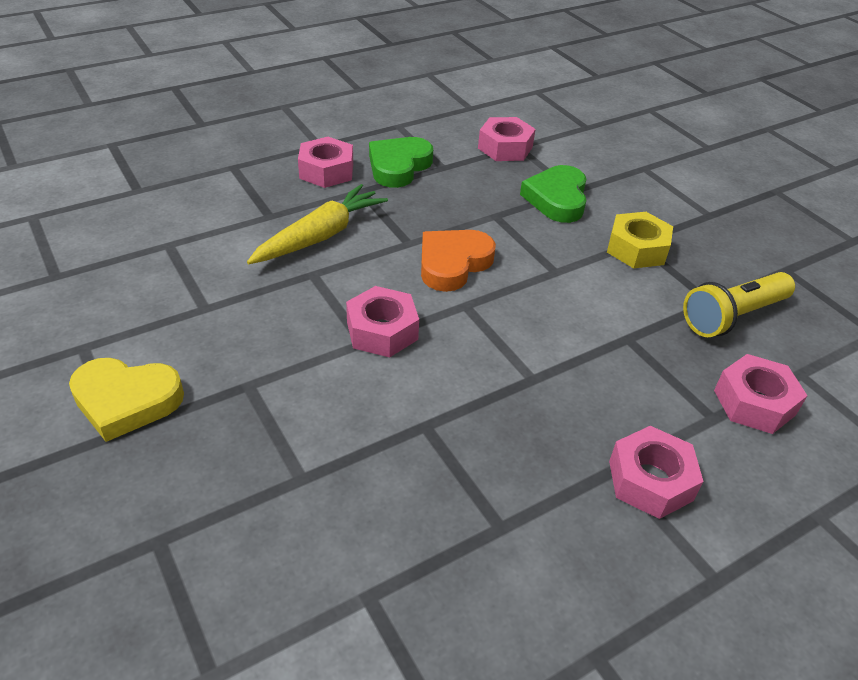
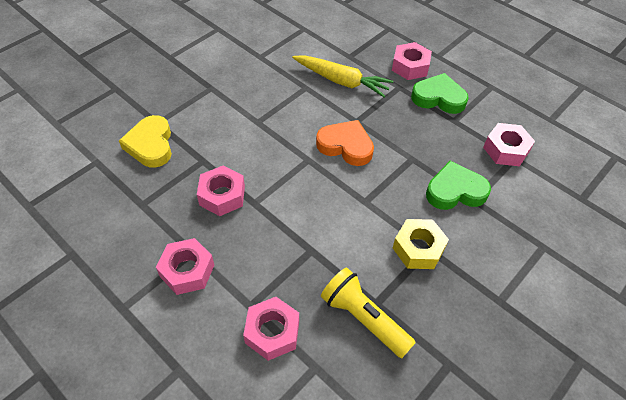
camera: 75 degrees right, 10 degrees up
(126, 401) = (188, 53): yellow heart -> yellow heart (150, 145)
(382, 331) = (269, 127): pink nut -> pink nut (222, 196)

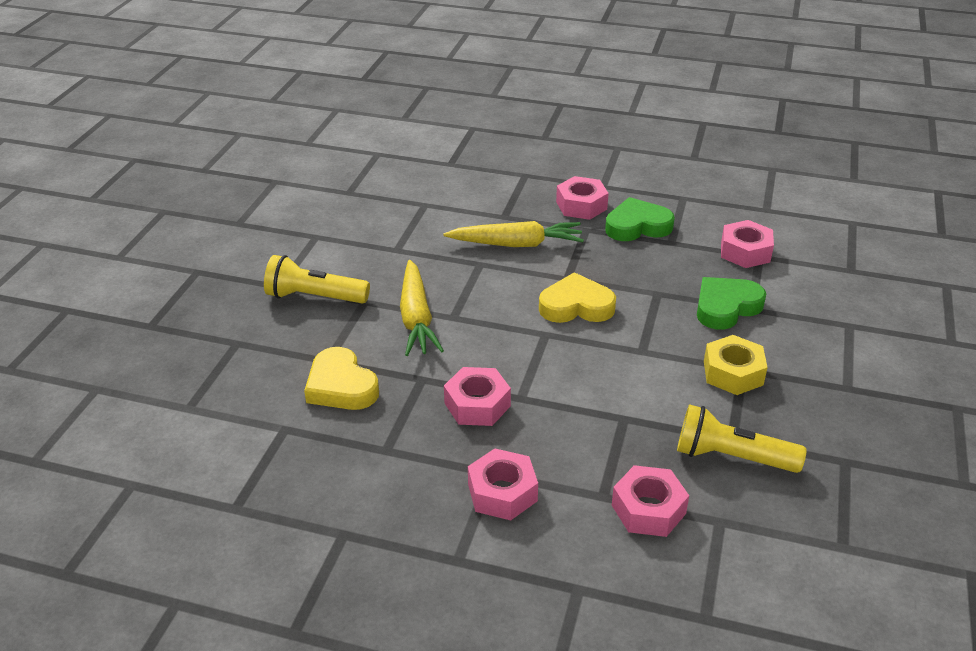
camera: 25 degrees left, 15 degrees down
(183, 73) = (314, 297): none -> yellow flashlight
(234, 113) = (416, 318): none -> yellow carrot
(346, 146) = (576, 306): orange heart -> yellow heart

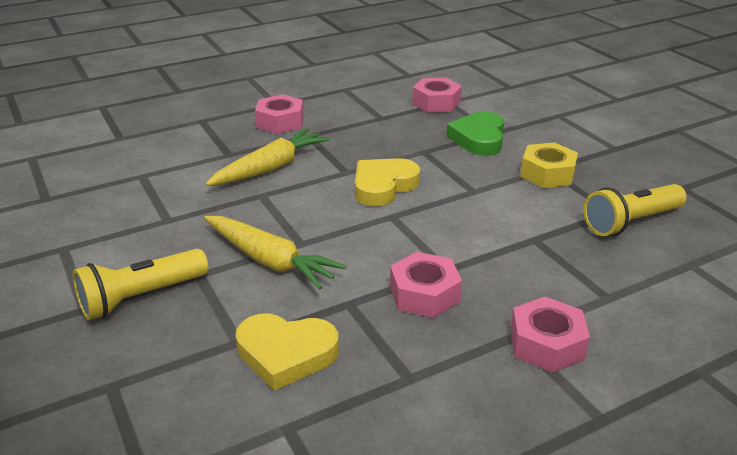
camera: 45 degrees left, 5 degrees down
(637, 226) = (342, 118): green heart -> none
(648, 509) = (646, 286): pink nut -> none

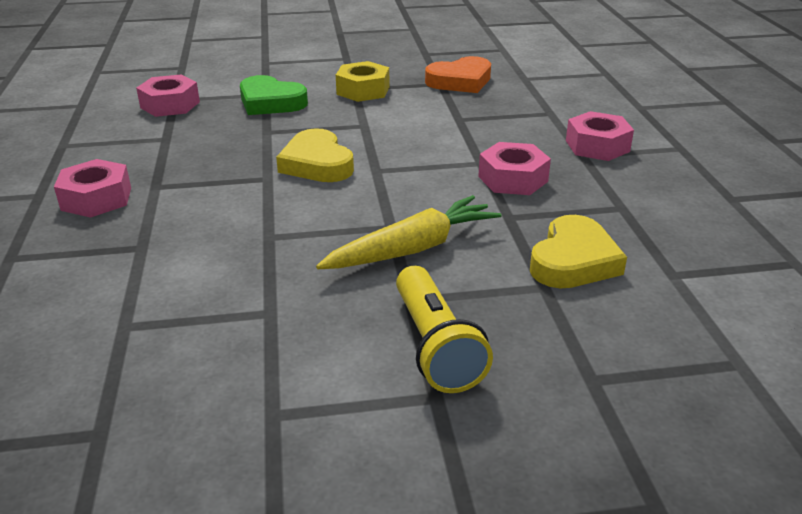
camera: 70 degrees left, 0 degrees up
(270, 168) = (211, 222): yellow carrot -> none
(630, 222) = (460, 81): yellow flashlight -> orange heart

